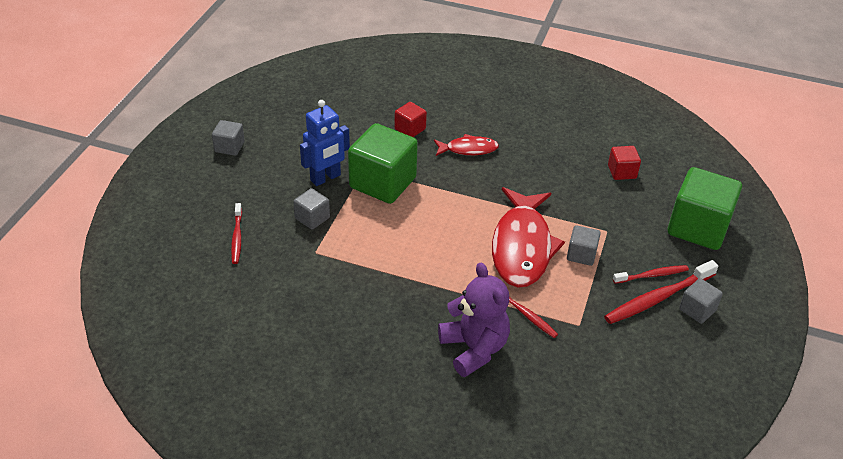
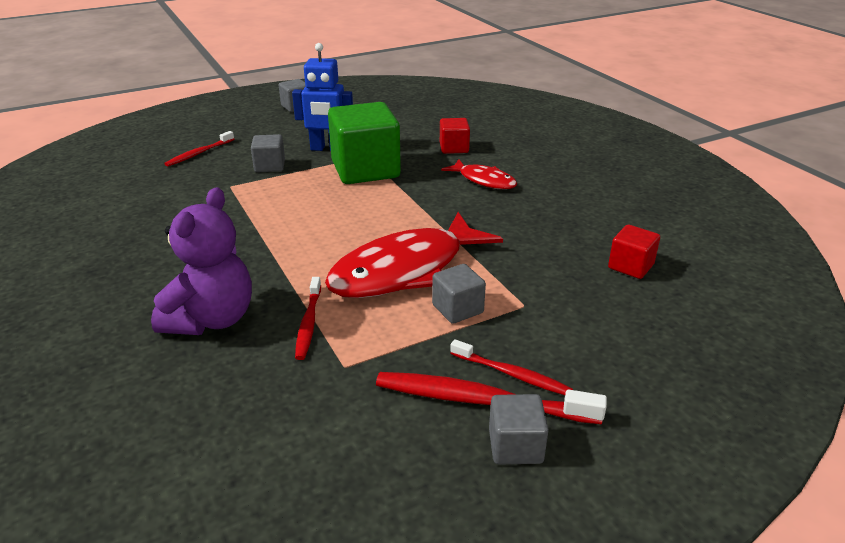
camera: 45 degrees right, 10 degrees down
(698, 227) = (657, 364): green cube -> none

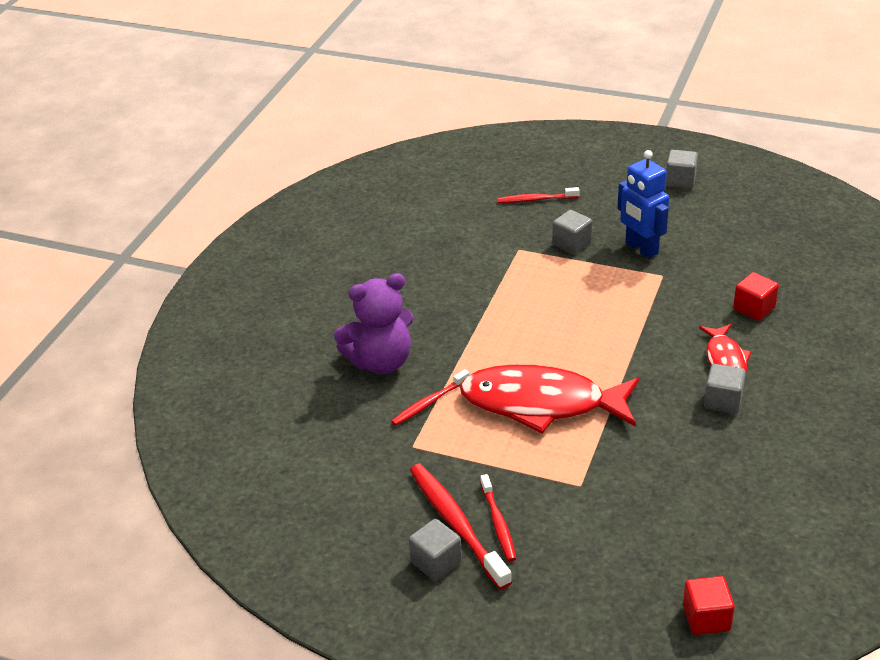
camera: 50 degrees right, 5 degrees up
(365, 170) = (641, 290): green cube -> none
(457, 309) = (532, 457): grey cube -> grey cube (723, 401)
(630, 266) = (712, 513): red cube -> red cube (706, 618)

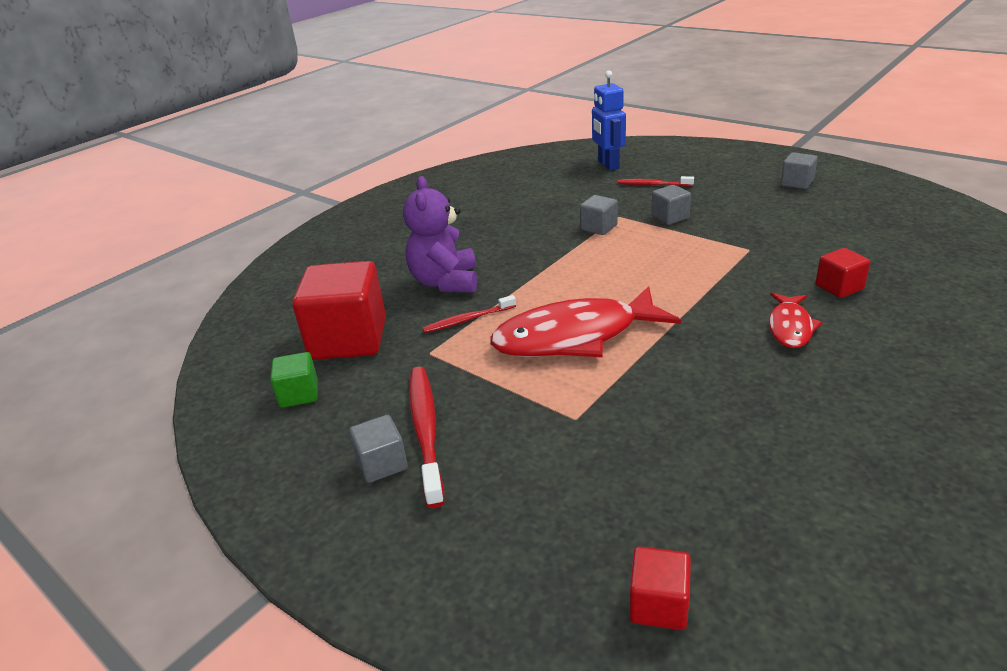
camera: 20 degrees right, 5 degrees down
(312, 514) = (299, 394): none -> green cube
(321, 446) = (348, 339): none -> red cube
(380, 362) = (445, 282): purple teddy bear -> purple teddy bear turned 90 degrees clockwise
(498, 523) = (468, 438): red toothbrush -> none
(541, 403) = (574, 336): red fish -> red fish turned 45 degrees counterclockwise
(641, 248) = (736, 227): blue robot -> blue robot (608, 165)
(723, 401) = (773, 365): grey cube -> grey cube (598, 227)

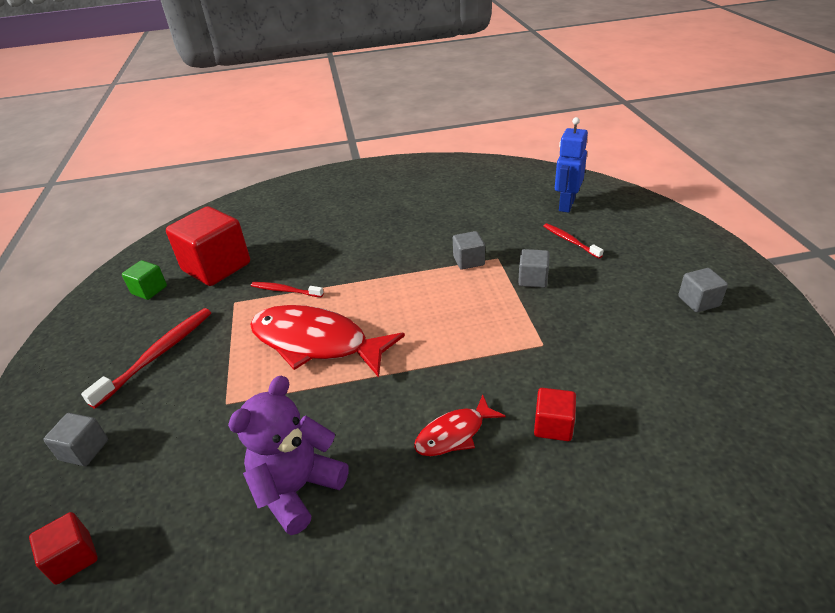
camera: 40 degrees right, 5 degrees up
(382, 464) = (114, 361): grey cube -> grey cube (84, 450)
(445, 282) = (316, 254): purple teddy bear -> purple teddy bear (297, 489)

